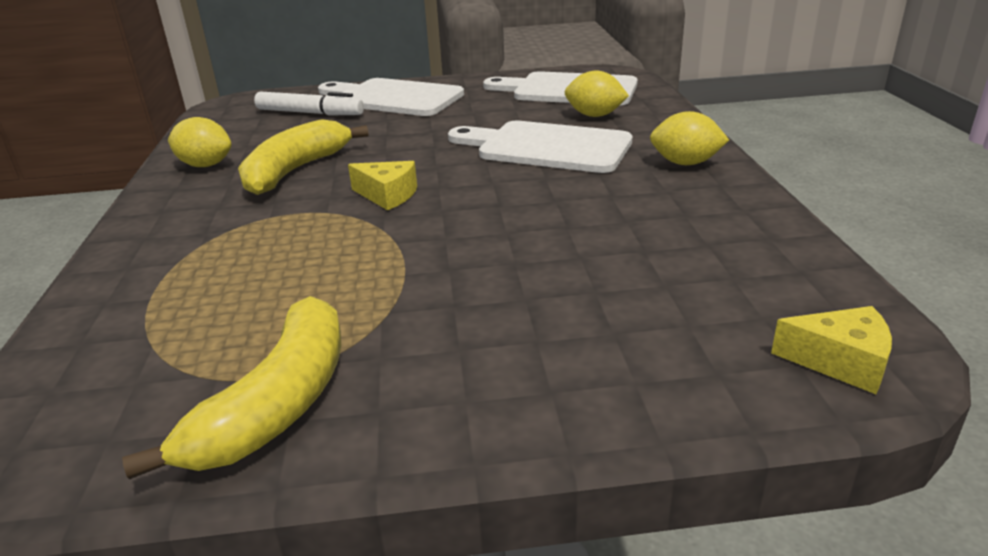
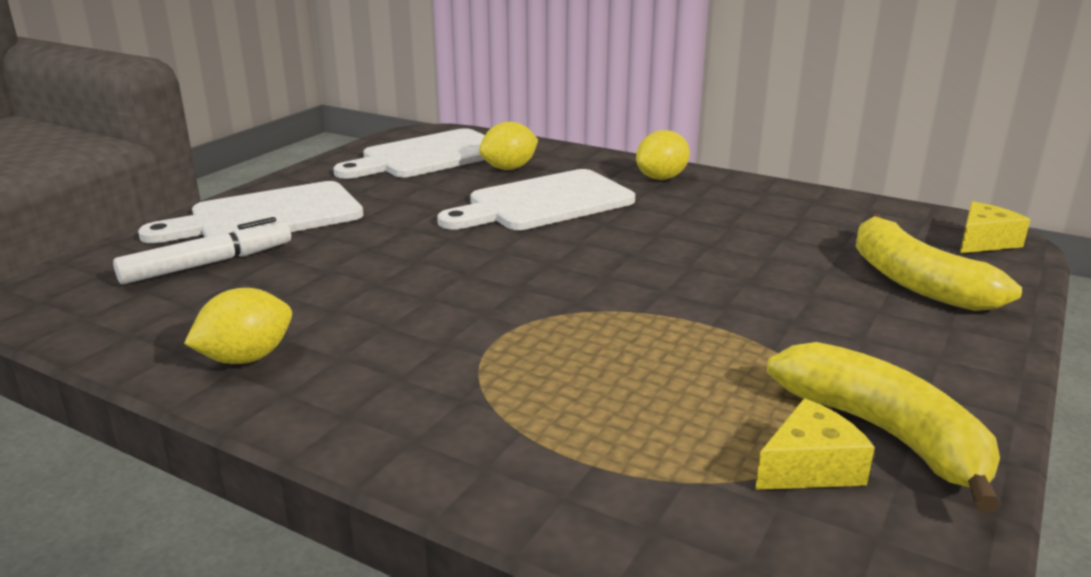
camera: 55 degrees left, 5 degrees down
(296, 170) = (378, 312): yellow banana -> yellow banana (915, 281)
(387, 195) = (532, 288): yellow cheese -> yellow cheese (810, 467)

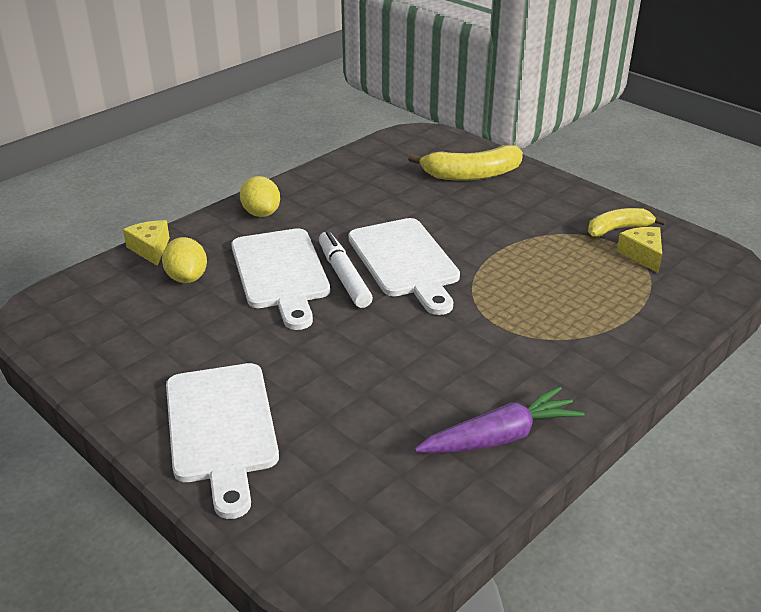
camera: 75 degrees left, 10 degrees up
(208, 263) = (320, 465): white marker -> white marker (343, 276)
(246, 358) = (500, 437): yellow lemon -> purple carrot
(428, 156) = (117, 318): white cutting board -> white cutting board (405, 261)
(884, 434) = (618, 229): yellow banana -> yellow banana, size x0.64
(984, 241) = (429, 140): yellow cheese -> yellow cheese (150, 249)

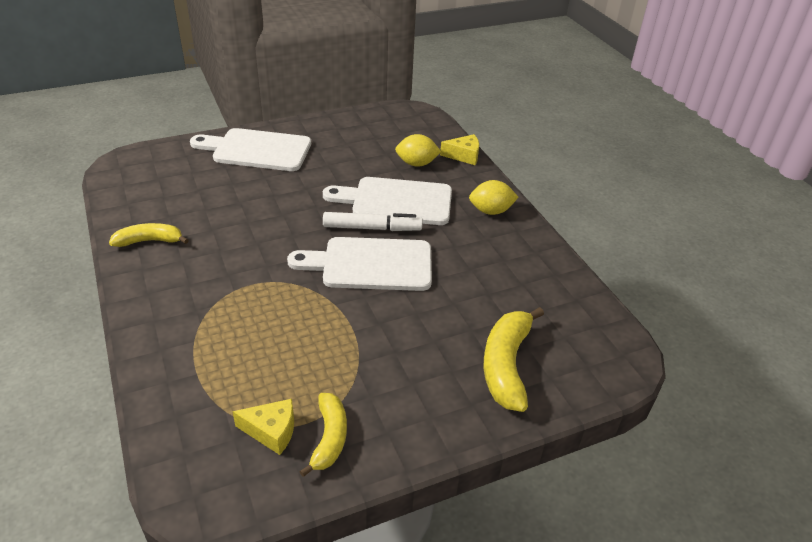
camera: 110 degrees right, 5 degrees up
(500, 437) = (149, 241): purple carrot -> yellow banana

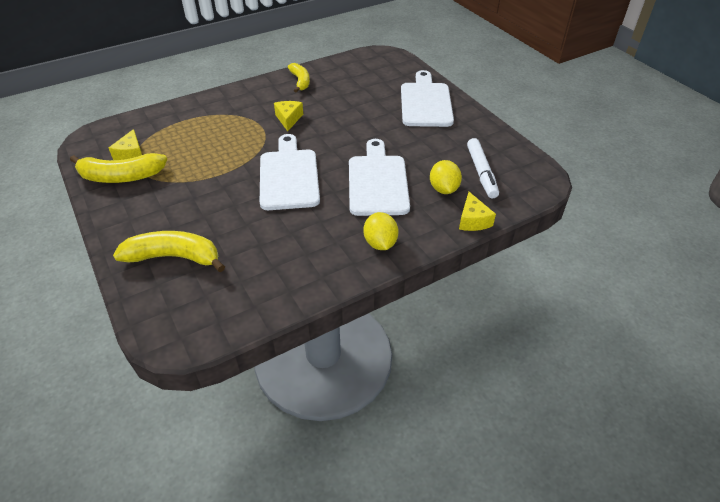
camera: 85 degrees right, 5 degrees up
(244, 258) = (288, 119): none -> yellow cheese
(329, 438) = (121, 176): yellow banana -> yellow banana, size x1.56
(372, 228) = (336, 172): white marker -> white marker (481, 172)

